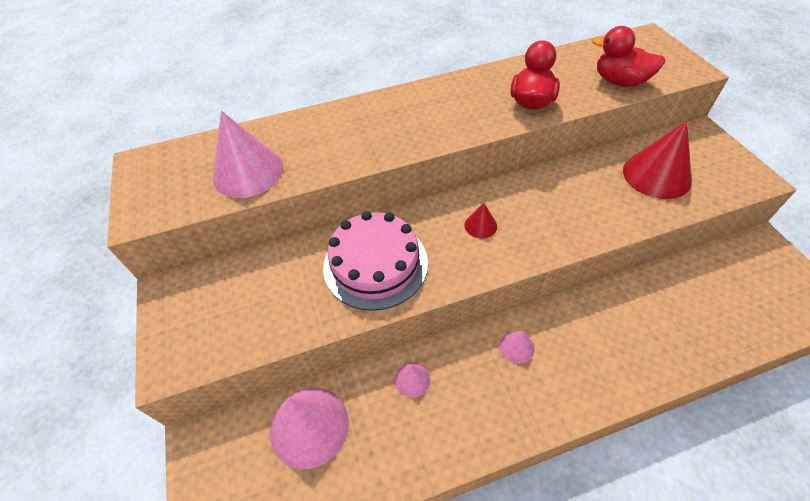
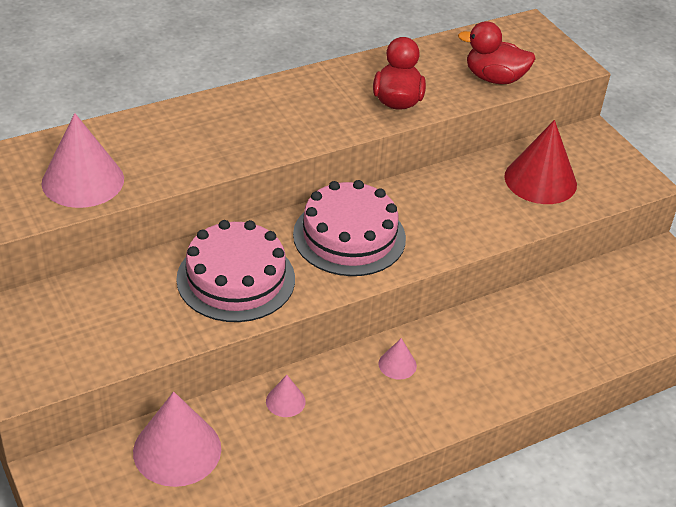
camera: 15 degrees left, 10 degrees down
(480, 225) = (349, 236): red cone -> pink cake

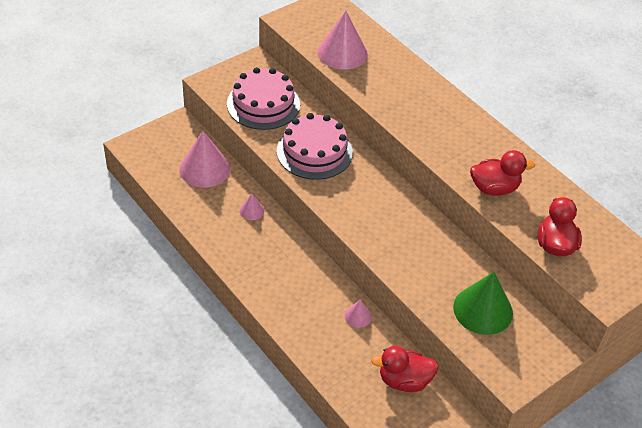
camera: 80 degrees right, 5 degrees up
(349, 236) = (373, 201): pink cake -> pink cake (263, 104)
(397, 364) = (297, 262): pink cone -> pink cone (358, 316)
(540, 180) = (483, 310): red cone -> green cone
(597, 294) = (404, 380): none -> red duck

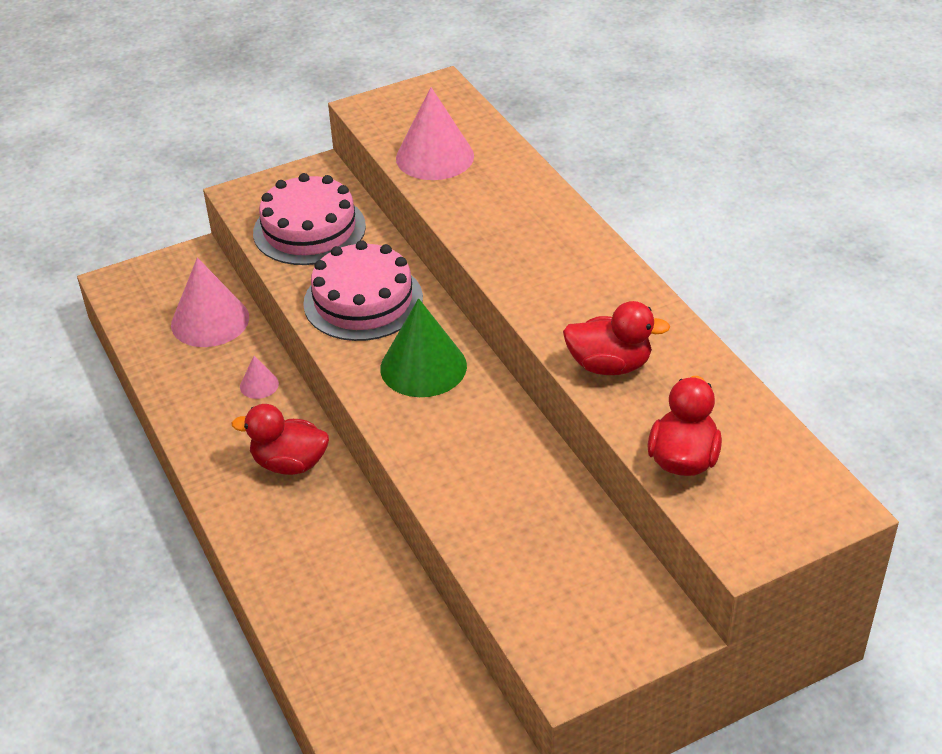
camera: 15 degrees right, 5 degrees down
(358, 316) = (370, 554): pink cone -> none
(404, 380) = (412, 661): red duck -> red duck (289, 463)
(483, 310) = (553, 557): green cone -> green cone (423, 367)

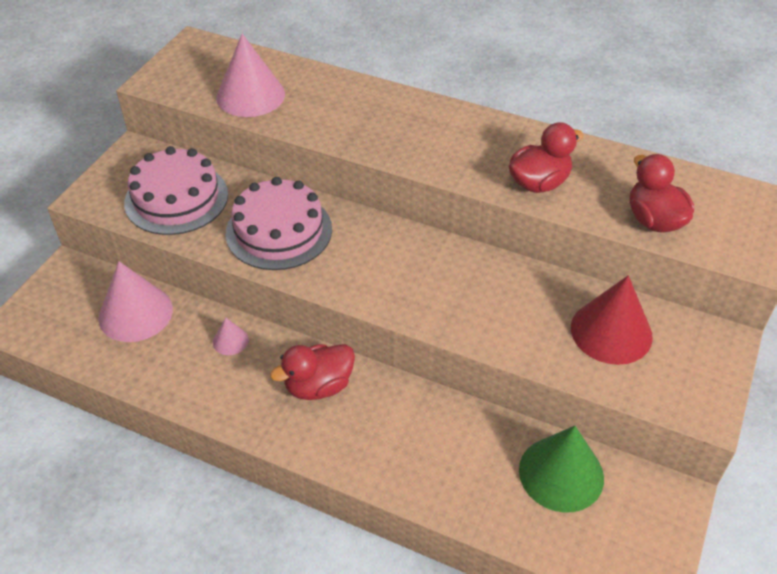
camera: 40 degrees left, 5 degrees up
(423, 367) = (377, 256): green cone -> green cone (561, 473)
(563, 554) = (611, 332): none -> red cone

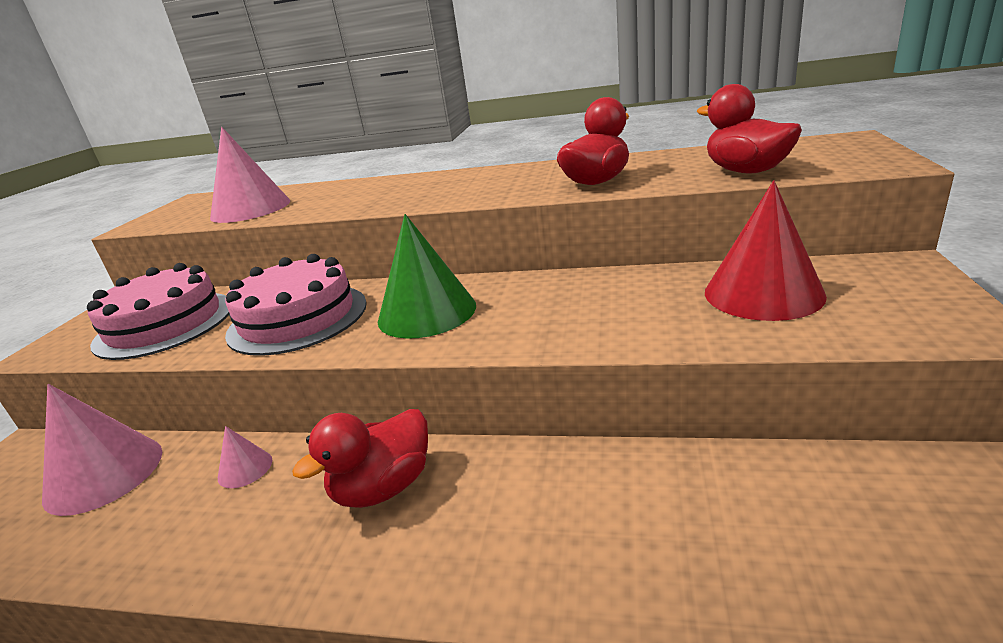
camera: 10 degrees left, 20 degrees down
(561, 473) = (805, 495): green cone -> green cone (427, 312)

